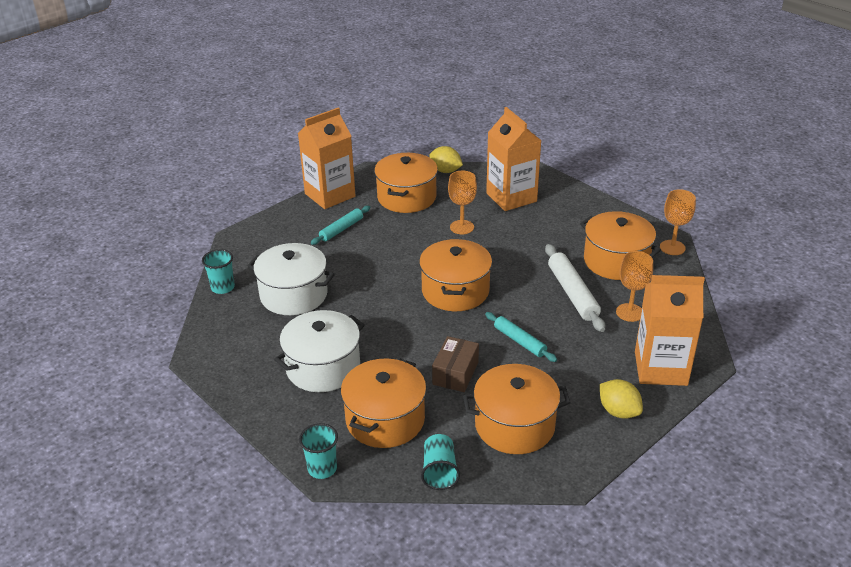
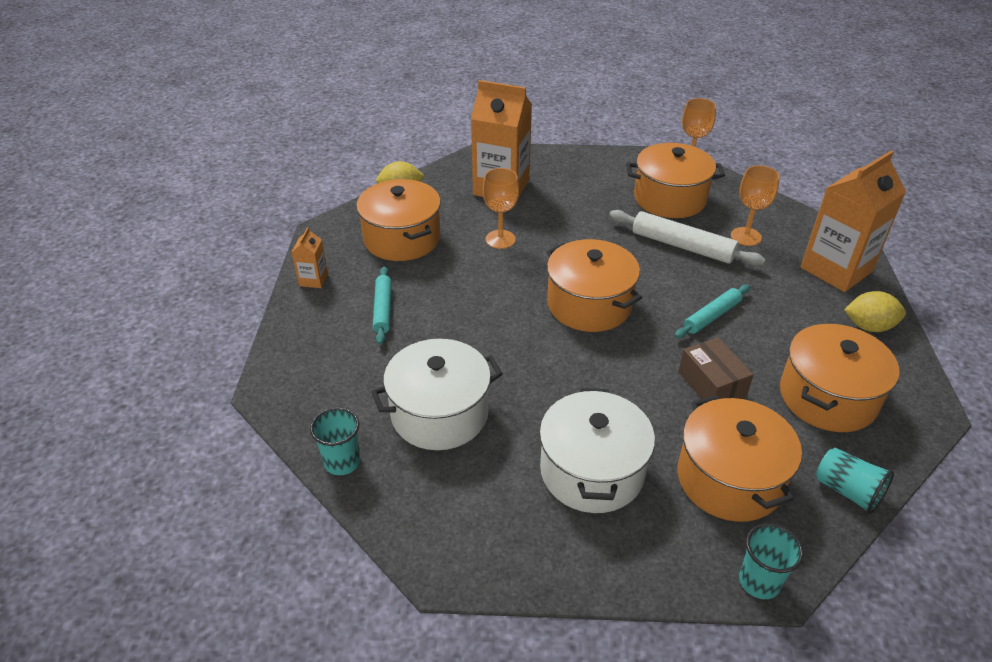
camera: 45 degrees left, 5 degrees up
(330, 195) = (313, 280): orange carton -> orange carton, size x0.45
(519, 341) = (712, 316): turquoise rolling pin -> turquoise rolling pin turned 45 degrees counterclockwise

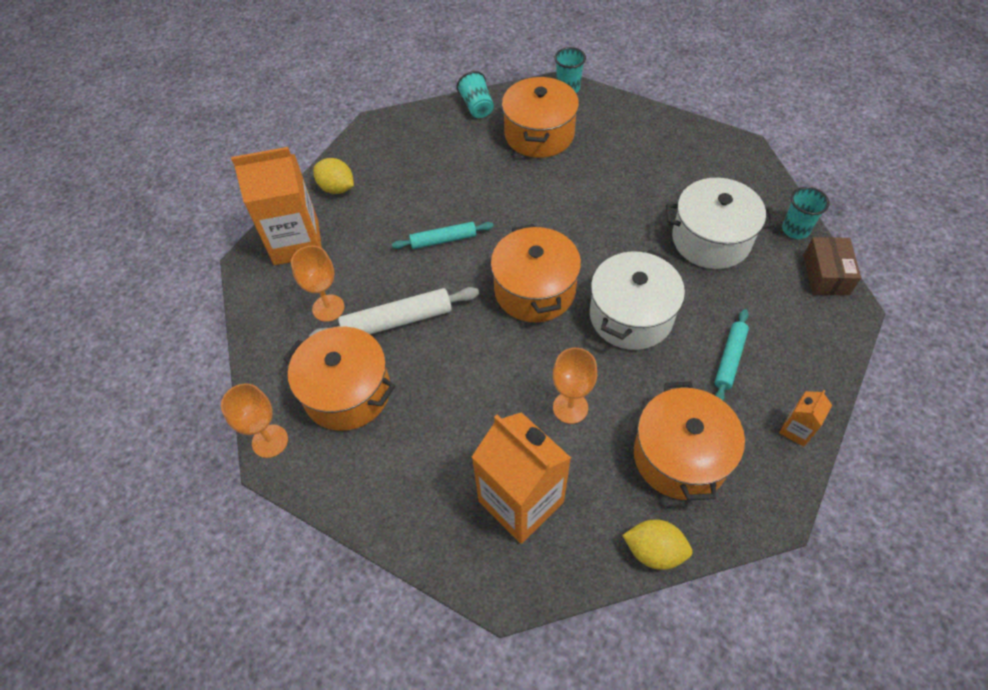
camera: 150 degrees left, 15 degrees up
(592, 471) = (622, 166): white pot -> white pot (631, 316)
(682, 246) = (397, 321): white rolling pin -> white rolling pin turned 75 degrees counterclockwise
(711, 384) = (495, 190): brown box -> brown box (825, 275)
(827, 397) = (427, 155): orange pot -> none

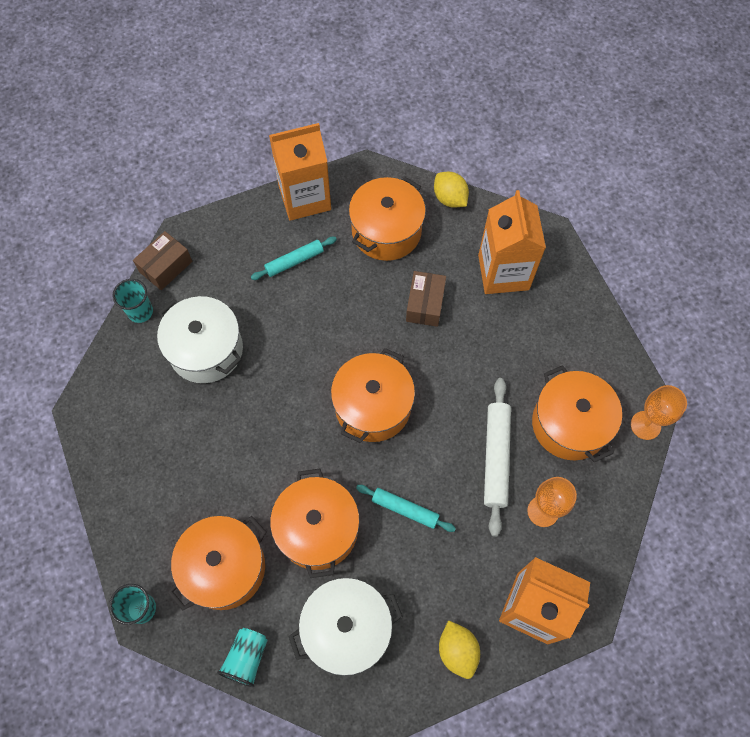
camera: 145 degrees left, 10 degrees up
(397, 321) = (496, 457): white rolling pin -> white rolling pin turned 75 degrees clockwise
(497, 190) = (317, 529): none -> orange pot
(570, 407) = (425, 304): orange goblet -> brown box
(631, 316) = (325, 335): white pot -> white pot (347, 629)
(796, 430) = (304, 198): orange carton -> orange carton, size x2.23

